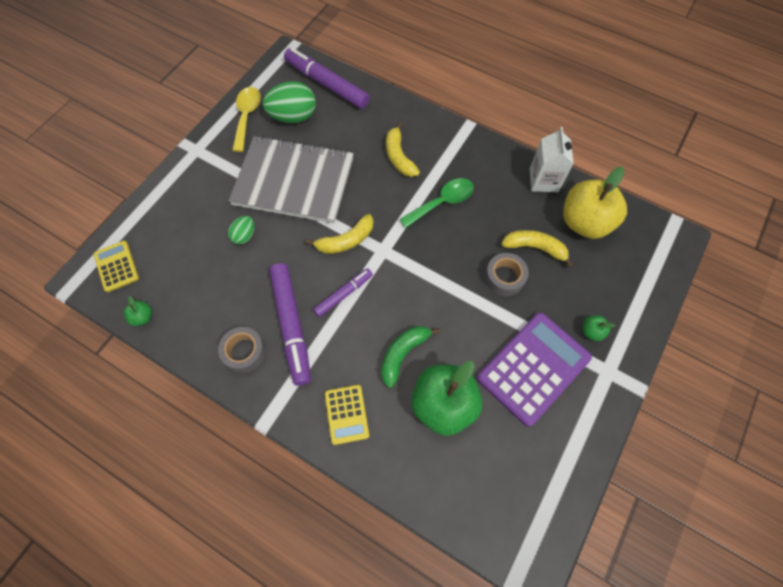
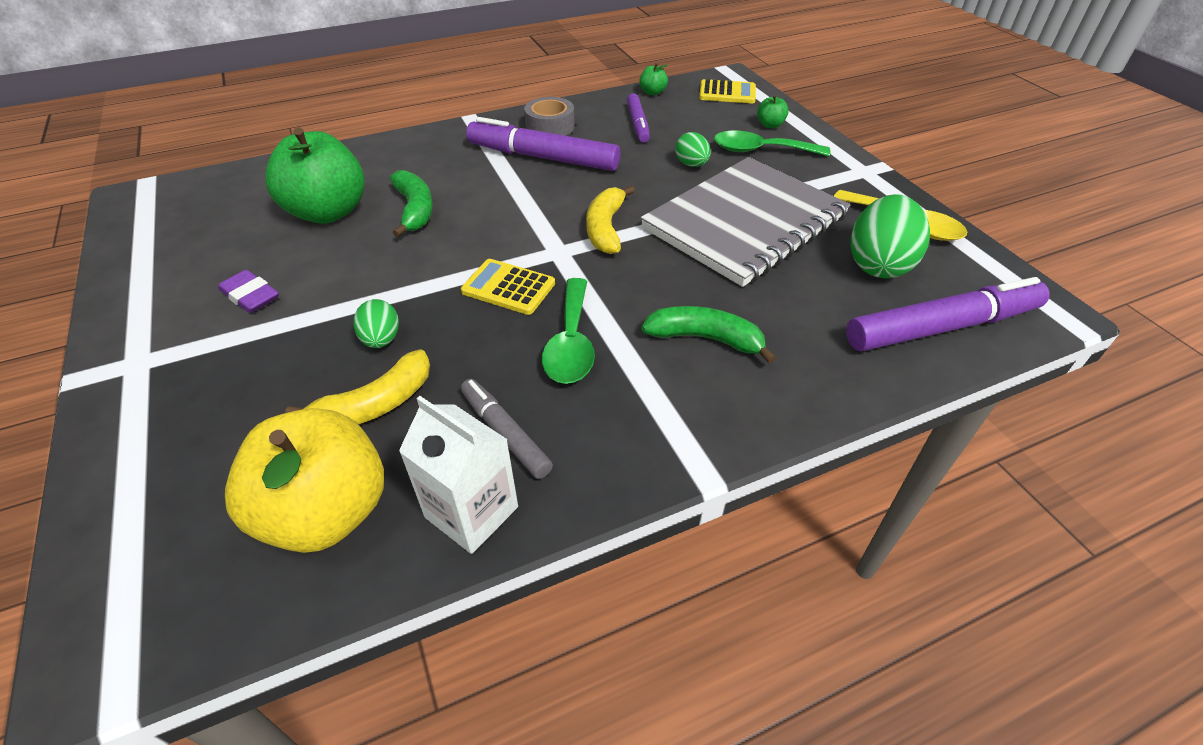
camera: 125 degrees right, 20 degrees down
(201, 208) = (760, 150): none -> green spoon
(343, 294) = (536, 200): purple marker -> purple marker (638, 124)
(346, 414) = (412, 156): yellow calculator -> yellow calculator (508, 287)
(399, 157) = (705, 338): yellow banana -> green banana
(504, 277) = (381, 340): grey tape -> green egg
(506, 193) = (505, 433): none -> grey marker
(533, 368) = (251, 296): purple calculator -> purple eraser
(591, 331) = (193, 382): green apple -> green apple (770, 125)

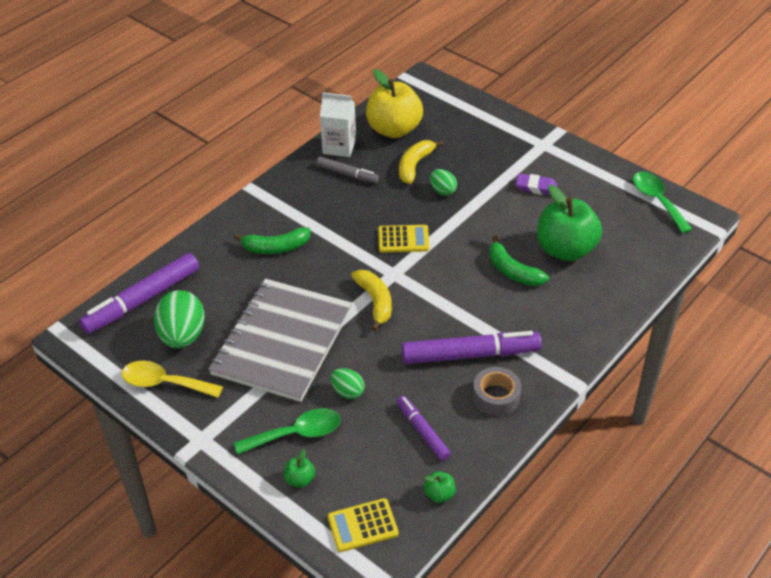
camera: 155 degrees right, 0 degrees up
(571, 343) = (346, 221): green spoon -> green spoon (657, 200)

